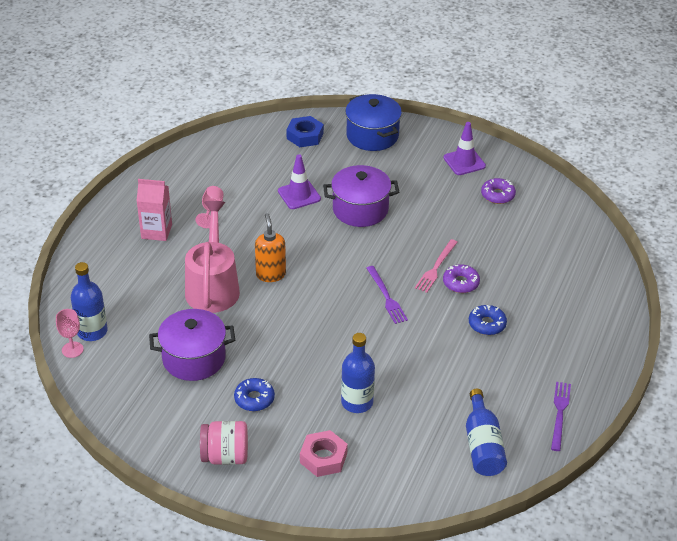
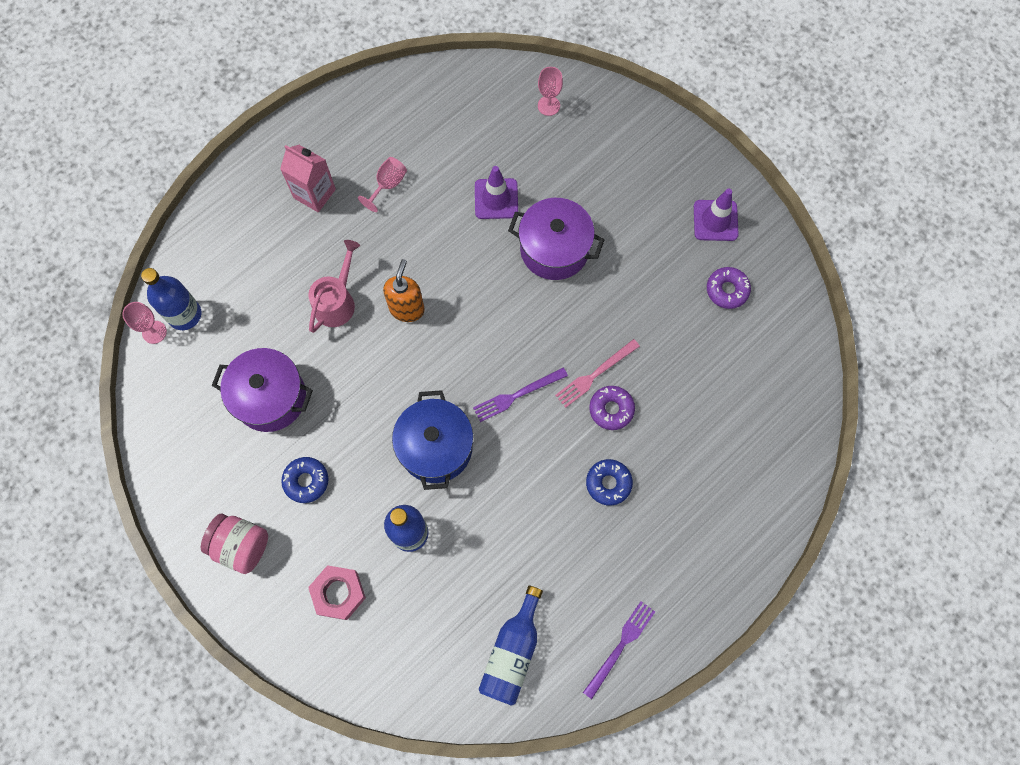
camera: 25 degrees right, 30 degrees up
(213, 286) = (337, 301): pink watering can -> pink watering can, size x0.65
(305, 136) = (548, 105): blue nut -> pink goblet
(372, 136) = (628, 135): blue pot -> blue pot (435, 447)
(386, 297) = (517, 395): purple fork -> purple fork turned 60 degrees clockwise

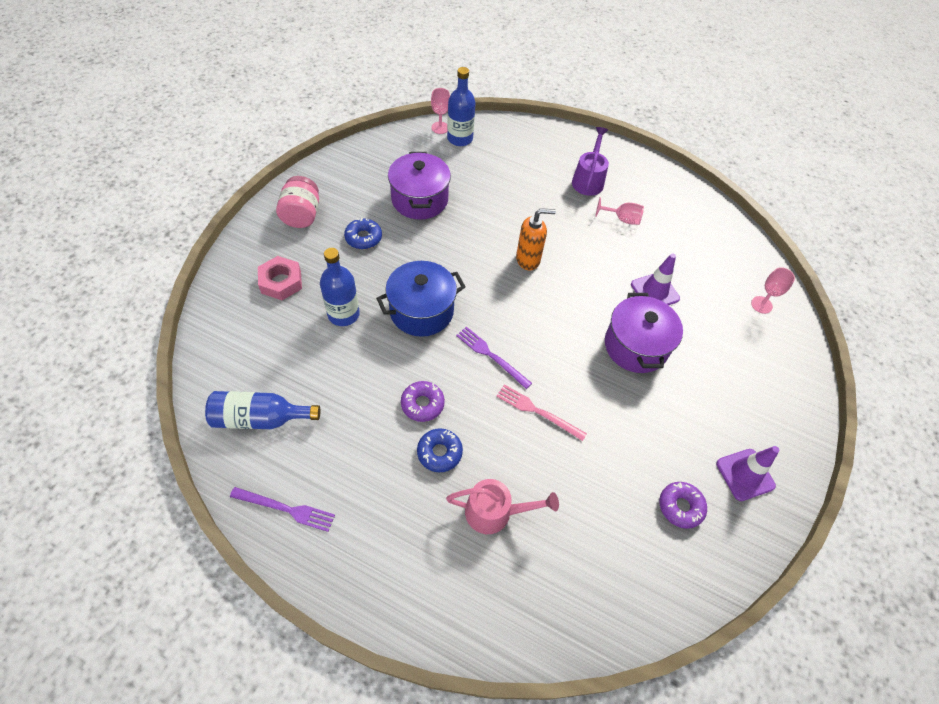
camera: 65 degrees right, 15 degrees down
(314, 193) = (588, 179): pink carton -> purple watering can
(337, 301) = (512, 216): pink watering can -> pink watering can (495, 512)
(611, 409) = (511, 434): purple donut -> purple donut (422, 404)

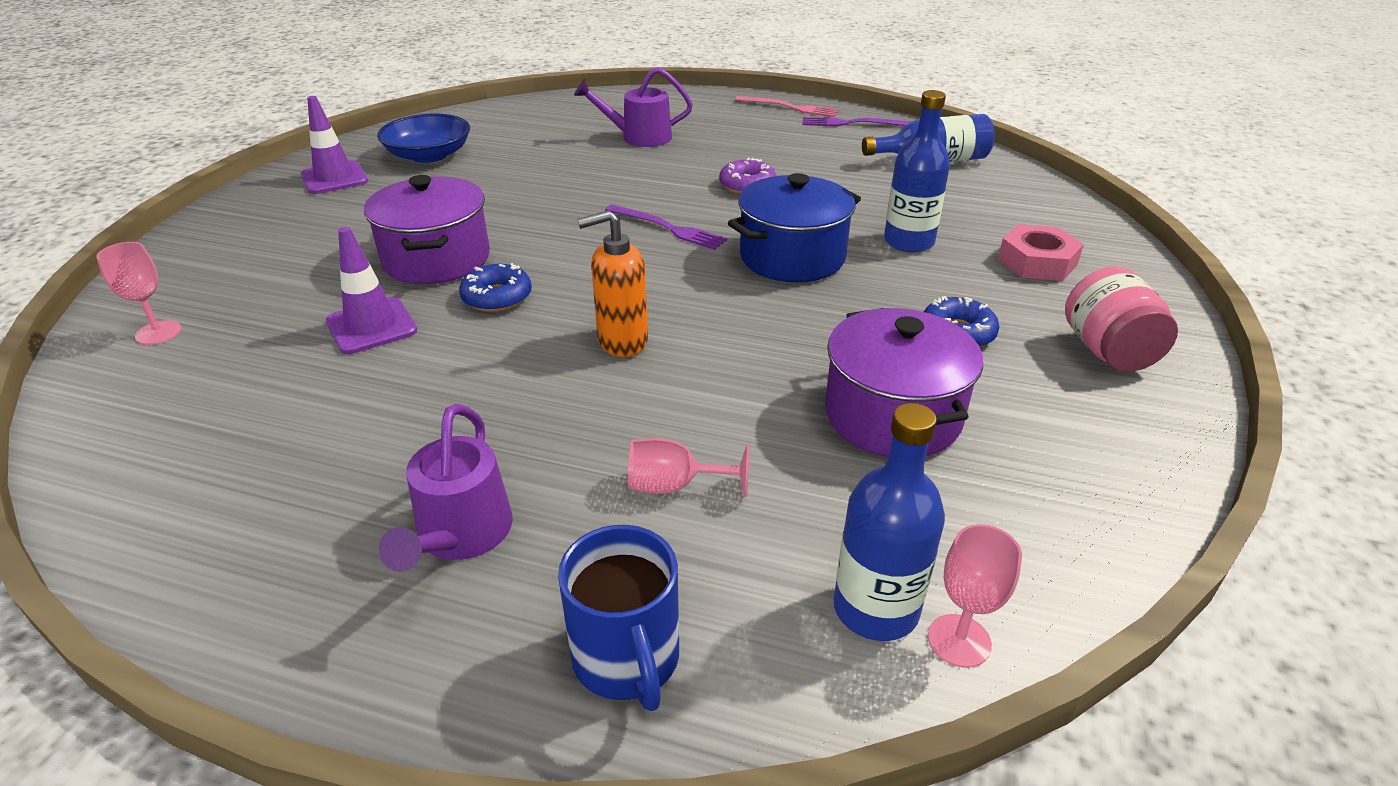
camera: 175 degrees right, 20 degrees down
(439, 452) = (711, 160): blue donut -> blue donut (497, 297)
(495, 512) = (638, 137): pink watering can -> purple watering can
(535, 138) = (627, 660): none -> blue mug
(537, 411) = (595, 193): pink fork -> pink fork (790, 107)
(622, 219) = (393, 445): pink goblet -> pink goblet (675, 486)
(680, 507) = (429, 155): purple donut -> blue bowl

